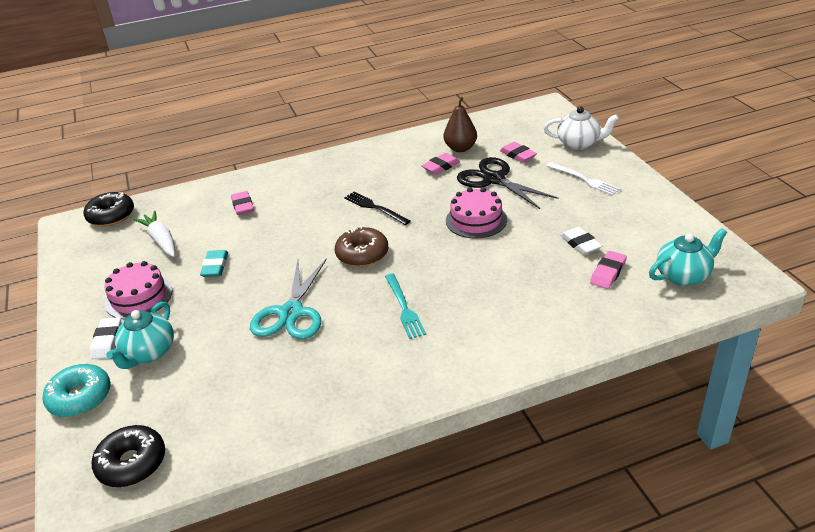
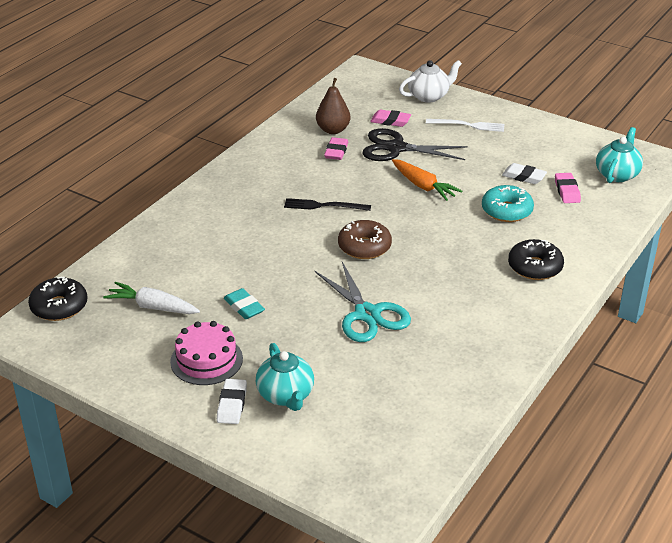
camera: 40 degrees left, 0 degrees up
(80, 397) = (275, 453): turquoise donut -> turquoise donut (506, 211)
(107, 341) = (232, 404): white eraser -> white eraser turned 45 degrees clockwise
(132, 463) = (392, 470): black donut -> black donut (535, 267)
(243, 206) = (193, 248): pink eraser -> none
(404, 307) = (452, 273): turquoise fork -> none
(476, 220) = (423, 186): pink cake -> orange carrot

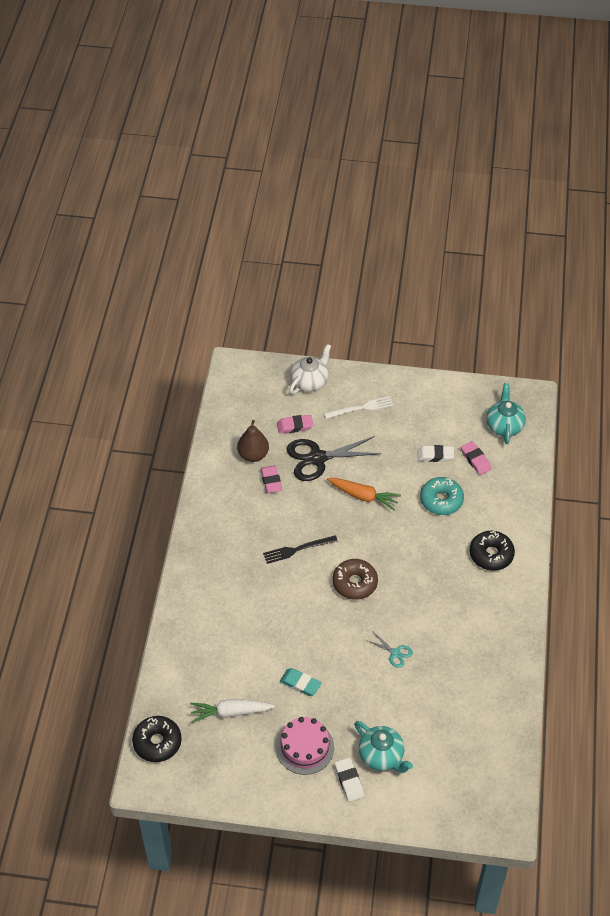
camera: 25 degrees left, 15 degrees up
(367, 314) = (395, 653): turquoise scissors -> turquoise scissors, size x0.47

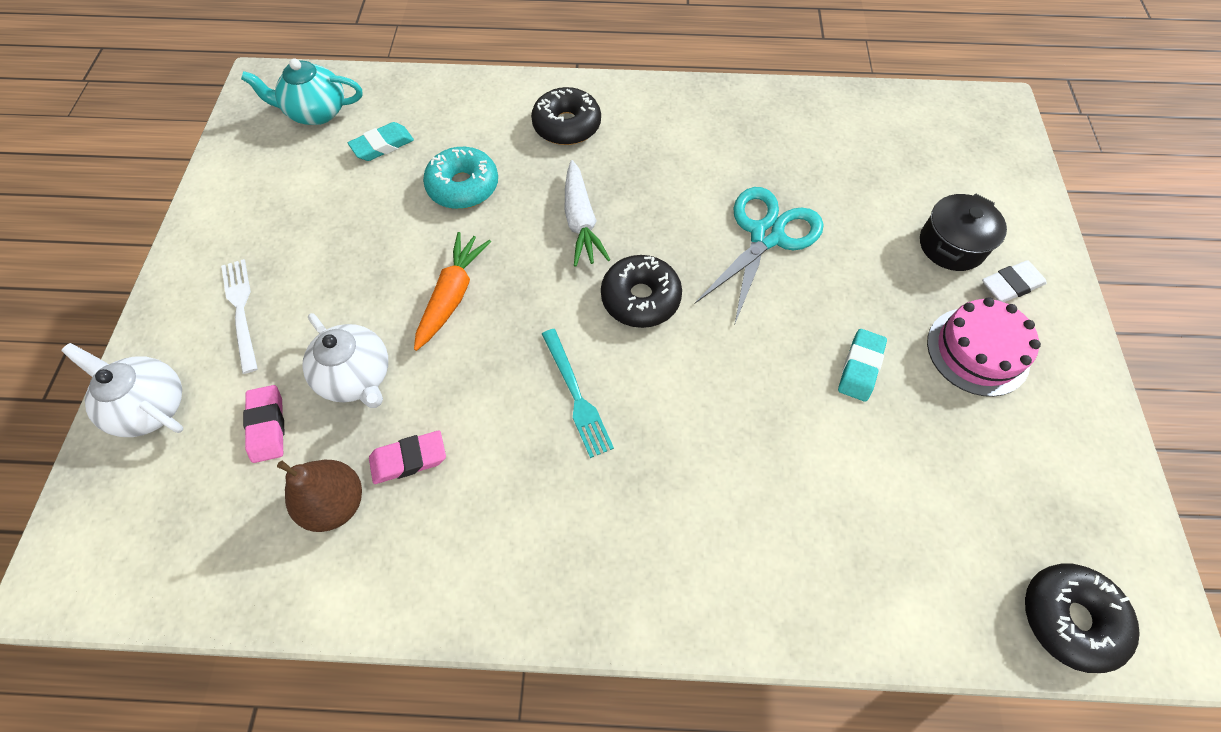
camera: 95 degrees left, 10 degrees up
(231, 712) = (954, 480): white carrot -> white carrot (580, 221)
(297, 549) = (576, 395): black fork -> turquoise fork
(317, 458) = (357, 377): black scissors -> white teapot
(354, 583) = (640, 298): brown donut -> black donut
(381, 756) = (951, 245): turquoise teapot -> black pot
(395, 653) = (766, 236): turquoise scissors -> turquoise scissors, size x2.12
(435, 455) = (368, 196): white eraser -> none
(475, 460) = (383, 145): pink eraser -> turquoise eraser

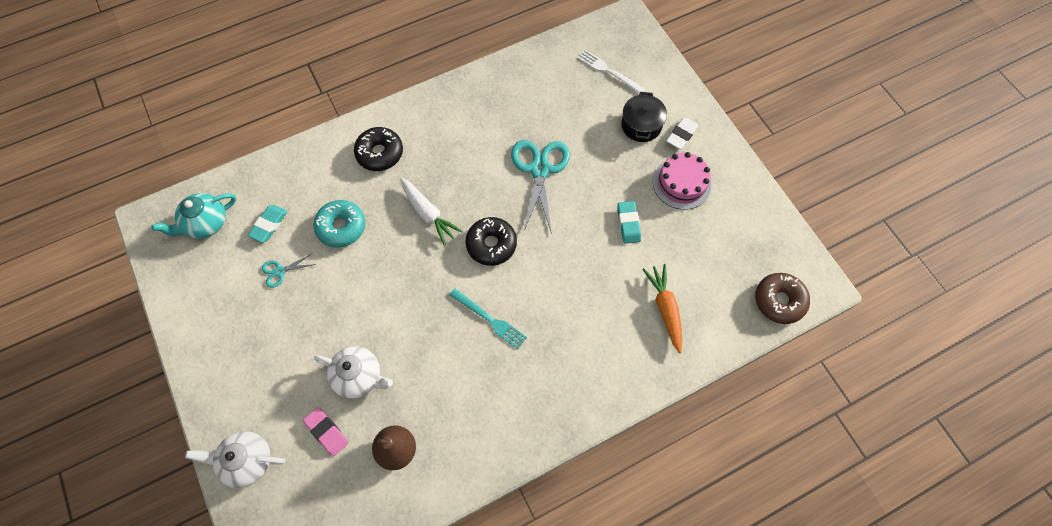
camera: 30 degrees left, 5 degrees up
(241, 311) = (258, 377): white fork -> white fork (609, 71)
(356, 202) = (280, 271): none -> turquoise scissors
(409, 459) = (421, 404): pink eraser -> none
(452, 296) = (382, 299): orange carrot -> orange carrot (665, 309)
(1069, 618) = (779, 301): black donut -> brown donut

